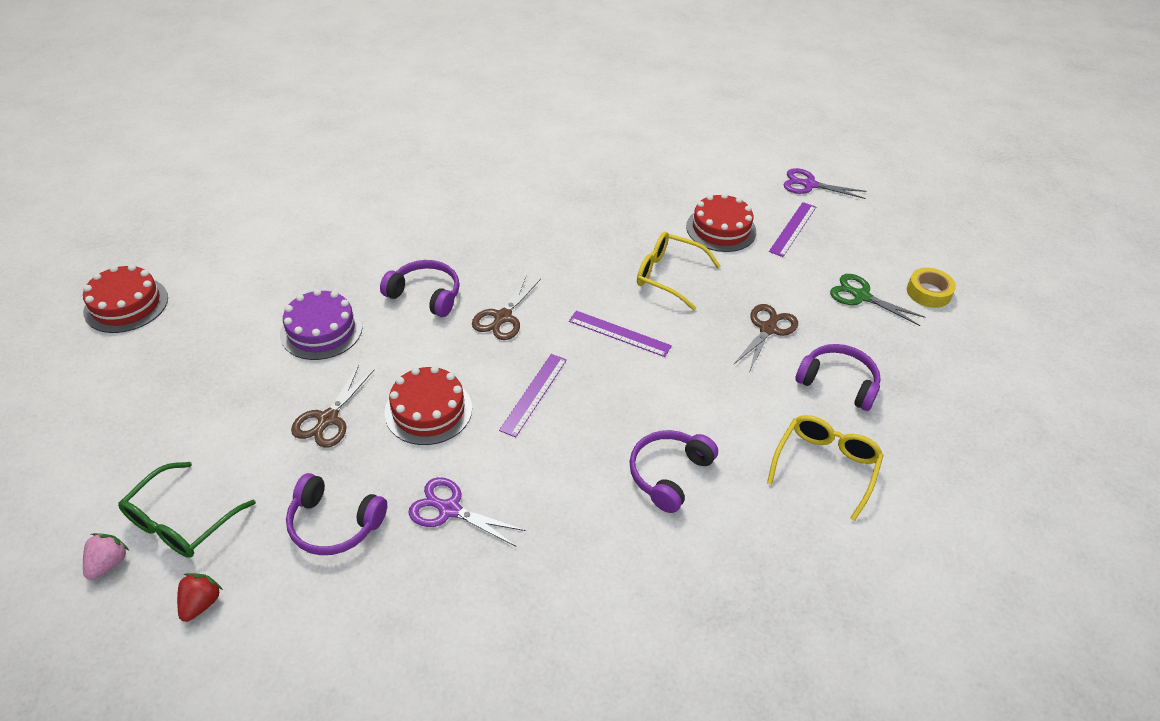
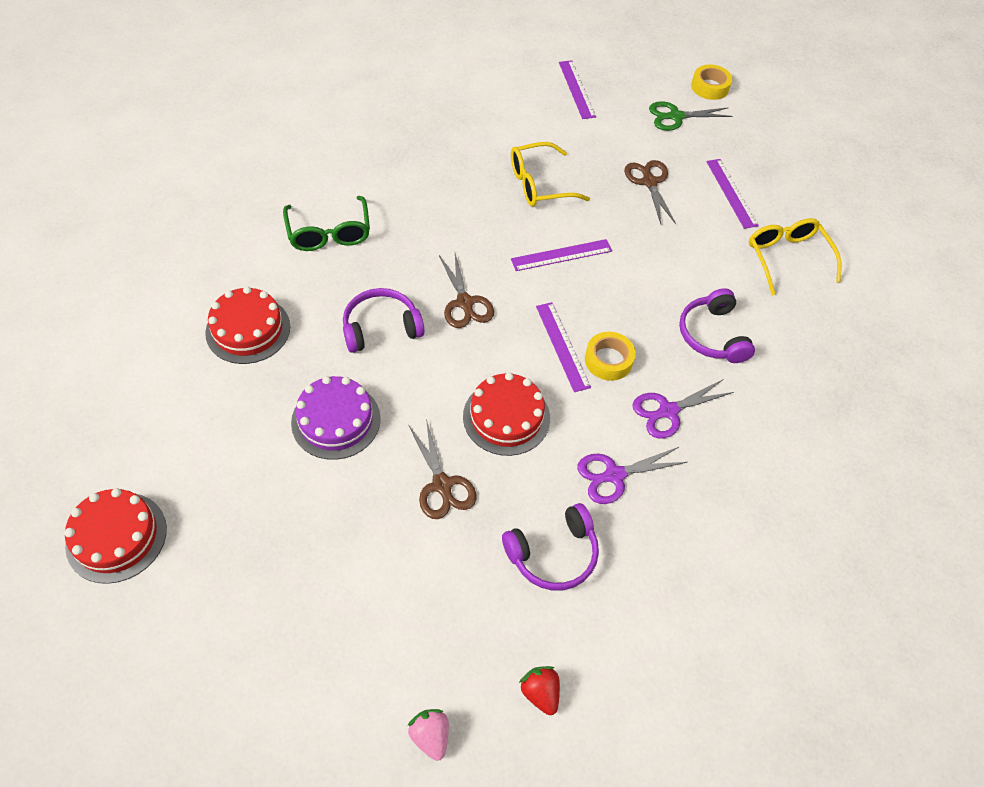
camera: 45 degrees left, 10 degrees up
(181, 522) = (441, 656): green glasses -> green glasses (329, 233)
(556, 429) = (608, 360): none -> yellow tape
(721, 229) = (529, 120): red cake -> red cake (248, 329)
(809, 185) = (546, 44): purple scissors -> purple scissors (668, 411)
(838, 383) = (731, 193): purple headphones -> purple ruler

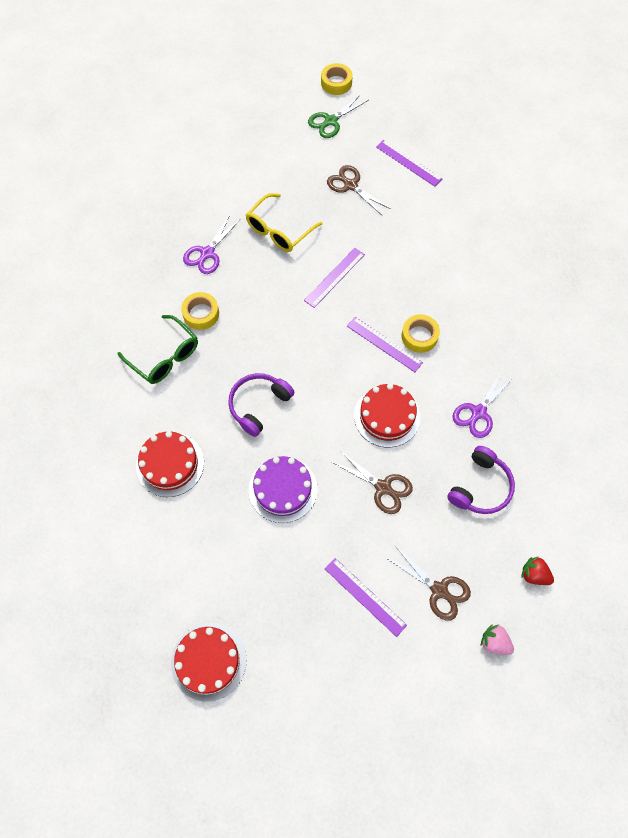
camera: 30 degrees left, 10 degrees up
(397, 215) = (201, 314): none -> yellow tape
(465, 303) = (299, 352): brown scissors -> brown scissors (439, 590)
(577, 89) = (247, 136): purple ruler -> purple ruler (365, 596)
(668, 411) = (479, 349): purple scissors -> purple scissors (207, 253)
(712, 335) = (468, 278): purple headphones -> none
(787, 258) = (475, 193): yellow glasses -> none

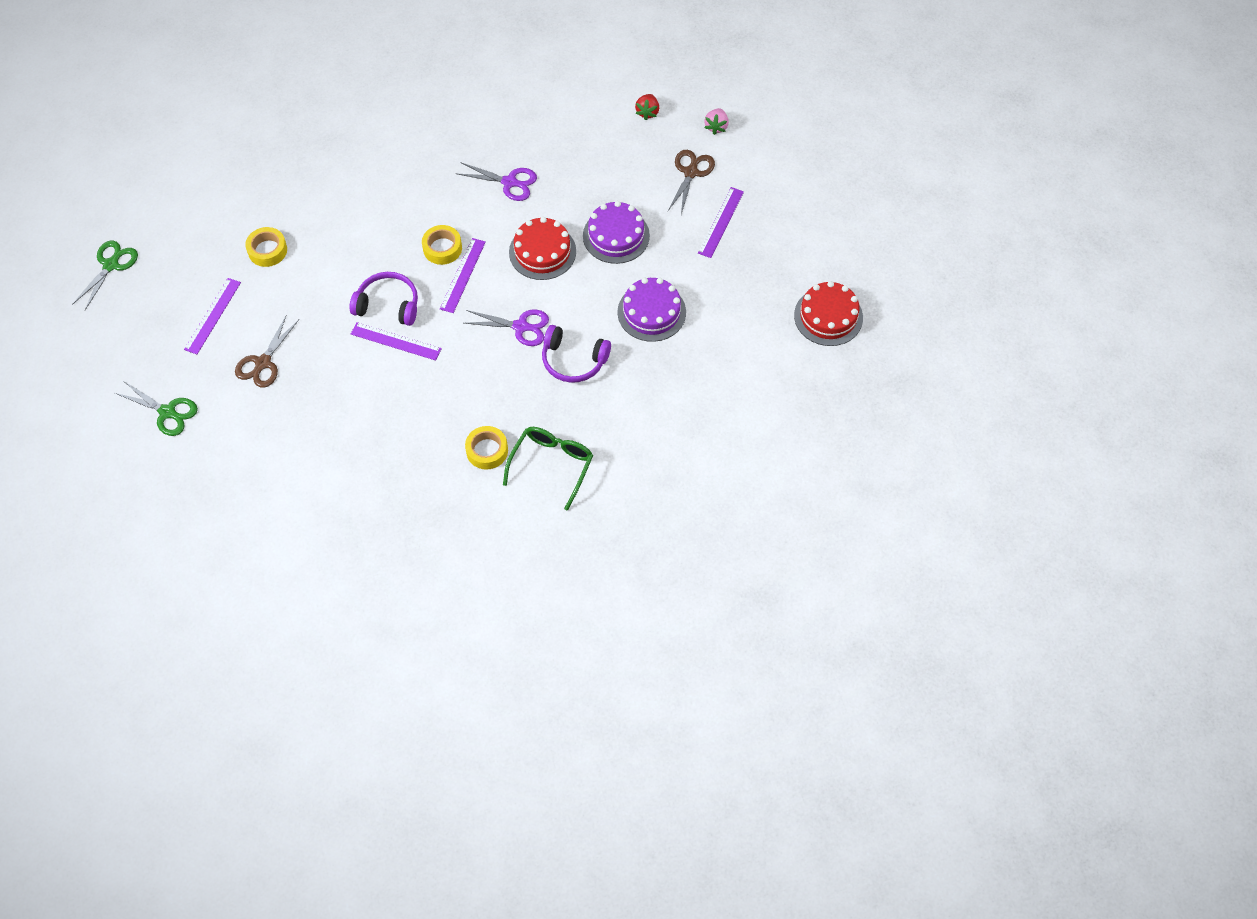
camera: 110 degrees left, 5 degrees down
(170, 464) = (667, 414): red cake -> none
(207, 253) = (405, 474): purple scissors -> purple scissors (520, 326)
(279, 230) = (350, 413): yellow glasses -> none
(336, 83) = (100, 425): yellow tape -> yellow tape (267, 250)
(383, 487) = (616, 236): brown scissors -> purple cake
(480, 487) = (584, 165): purple headphones -> purple headphones (388, 305)
(481, 110) = (111, 265): none -> green scissors

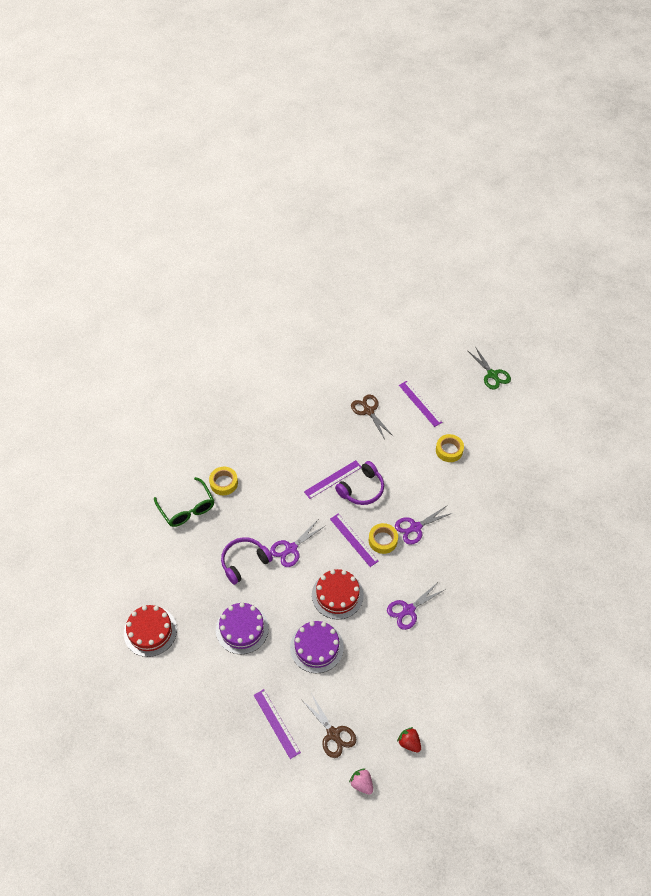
camera: 125 degrees right, 5 degrees down
(167, 412) = (370, 357): green scissors -> none
(402, 228) = (415, 527): none -> purple scissors
(828, 316) = (149, 738): red cake -> red cake (150, 631)

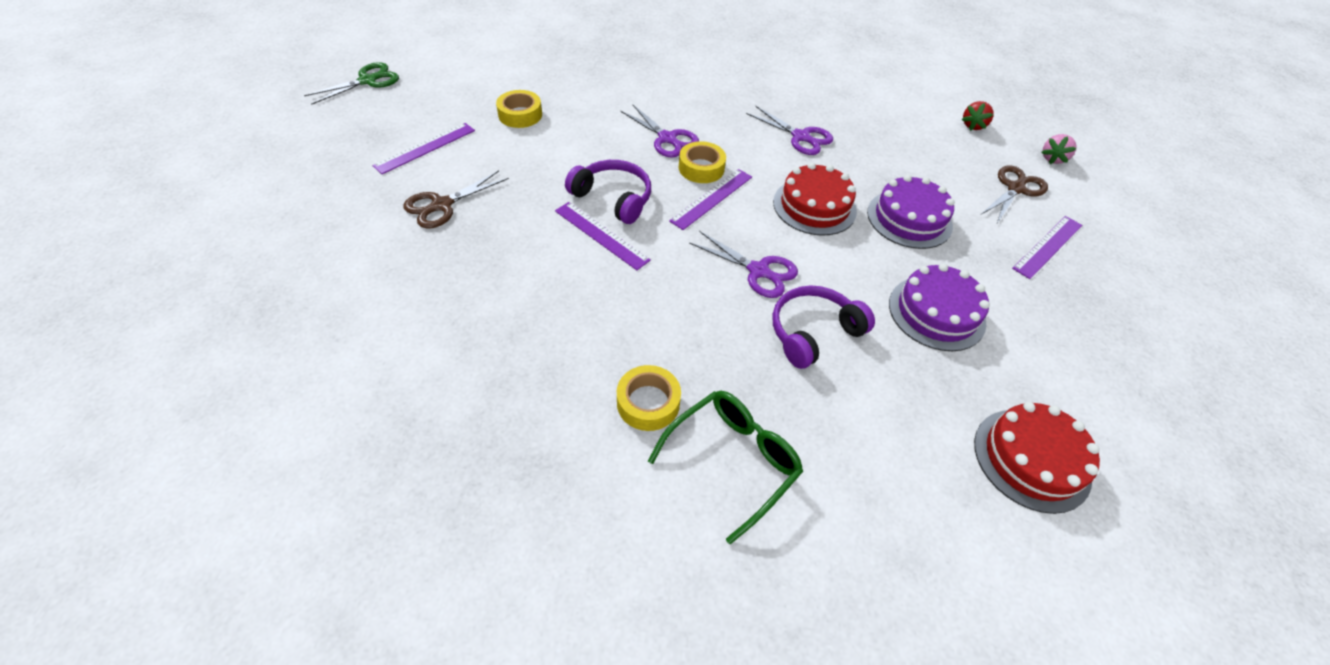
camera: 105 degrees left, 5 degrees down
(244, 562) = (813, 332): purple headphones -> purple headphones turned 105 degrees clockwise

